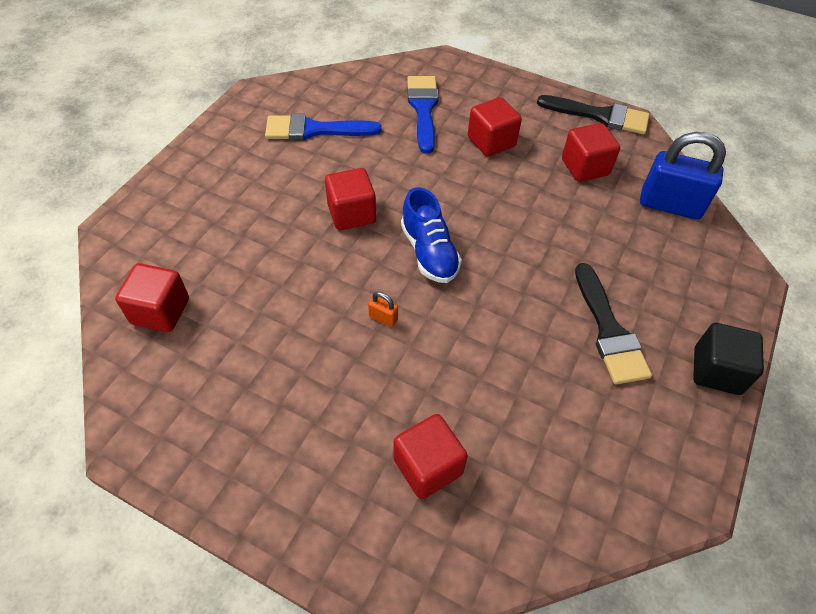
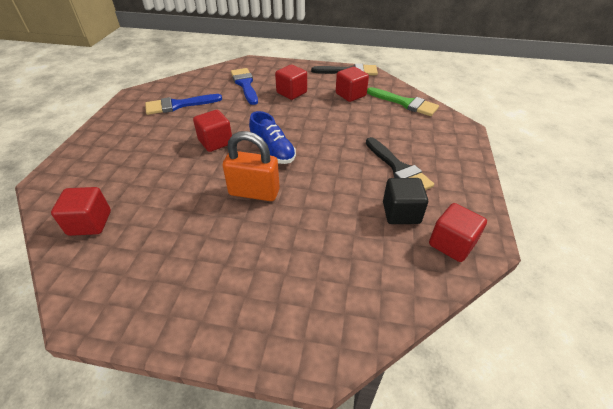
camera: 15 degrees left, 10 degrees down
(383, 318) = (254, 192): orange padlock -> orange padlock, size x2.49
(428, 466) = (314, 270): red cube -> red cube (451, 244)
(670, 205) = (405, 103): blue padlock -> green brush
(716, 371) = (468, 174): black cube -> black cube (401, 213)

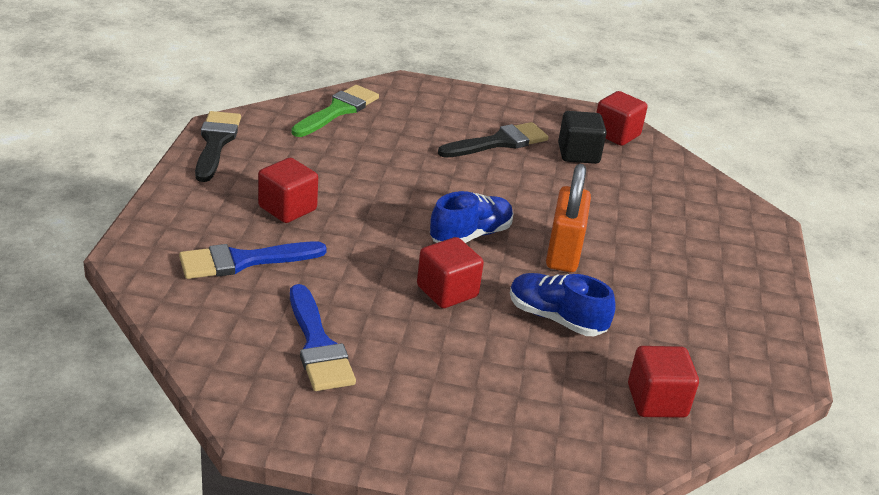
camera: 95 degrees left, 10 degrees down
(183, 183) = (556, 318): none -> blue shoe
(350, 95) = (304, 152): red cube -> none

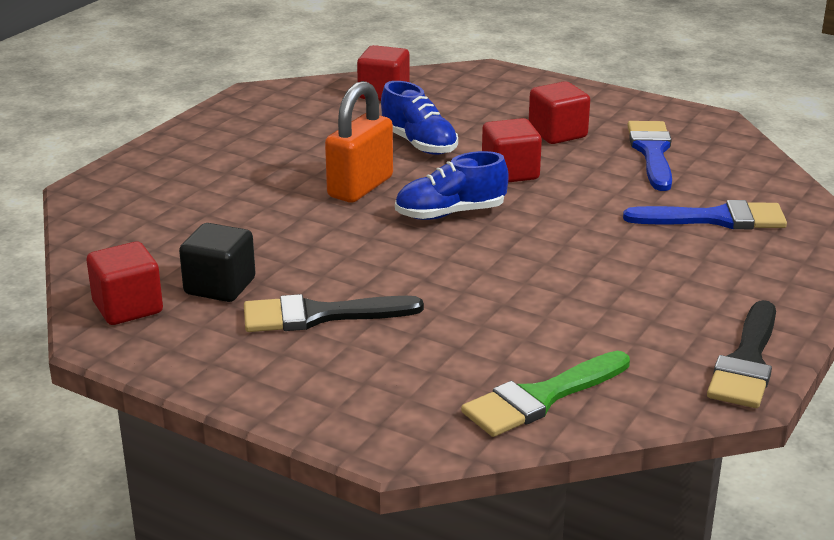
camera: 155 degrees left, 5 degrees down
(287, 208) = (657, 263): red cube -> red cube (557, 133)

